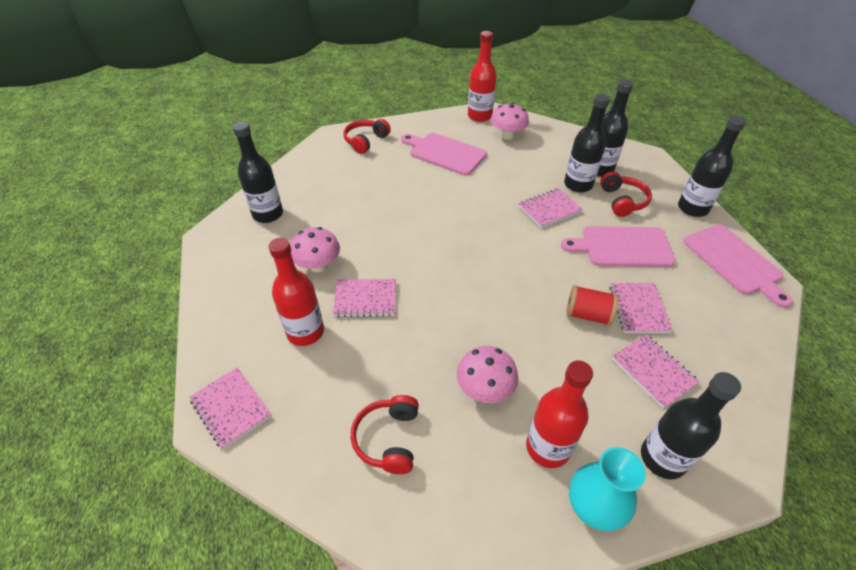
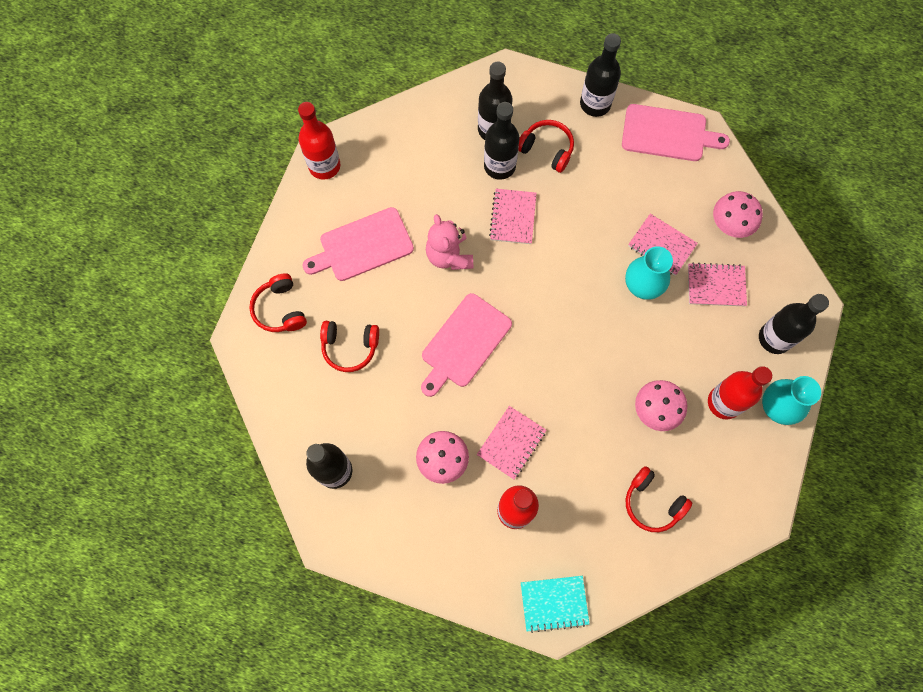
camera: 55 degrees left, 25 degrees up
(231, 408) = (554, 603): pink notebook -> turquoise notebook
(367, 180) = (350, 347): none -> red headphones
(483, 193) = (449, 255): none -> pink teddy bear
(507, 135) = (379, 166): pink mushroom -> pink mushroom (730, 224)
(587, 315) = (642, 286): red spool -> turquoise vase
(622, 247) = (596, 199): pink cutting board -> pink cutting board (464, 343)

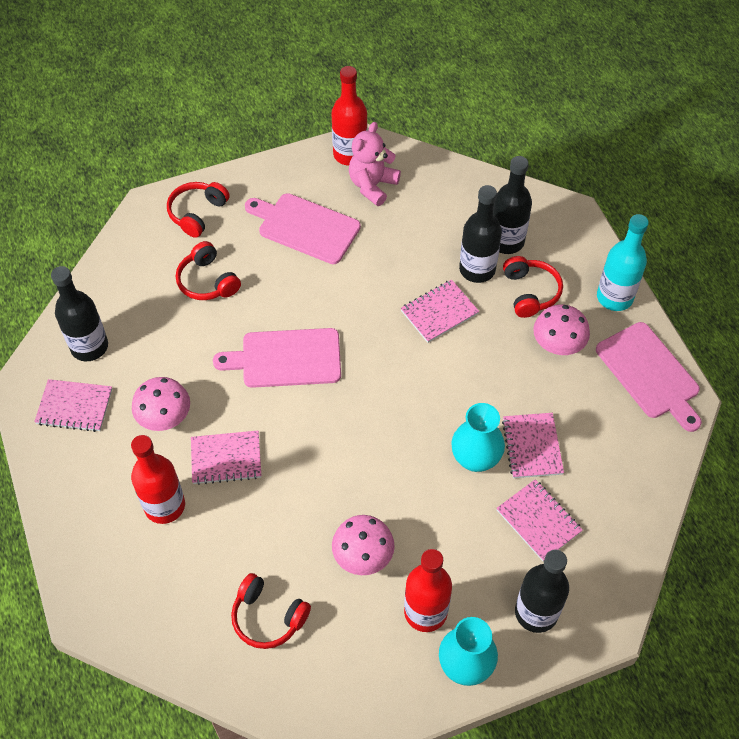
camera: 50 degrees right, 15 degrees down
(379, 517) = (74, 407): none -> pink notebook
(449, 255) = (356, 292): pink teddy bear -> pink teddy bear (372, 185)
(554, 603) = (102, 599): turquoise notebook -> none
(595, 104) = (614, 297): black bottle -> turquoise bottle
(652, 503) = (268, 617): red headphones -> red headphones turned 60 degrees counterclockwise
(730, 224) = (615, 490): pink mushroom -> pink mushroom (558, 344)

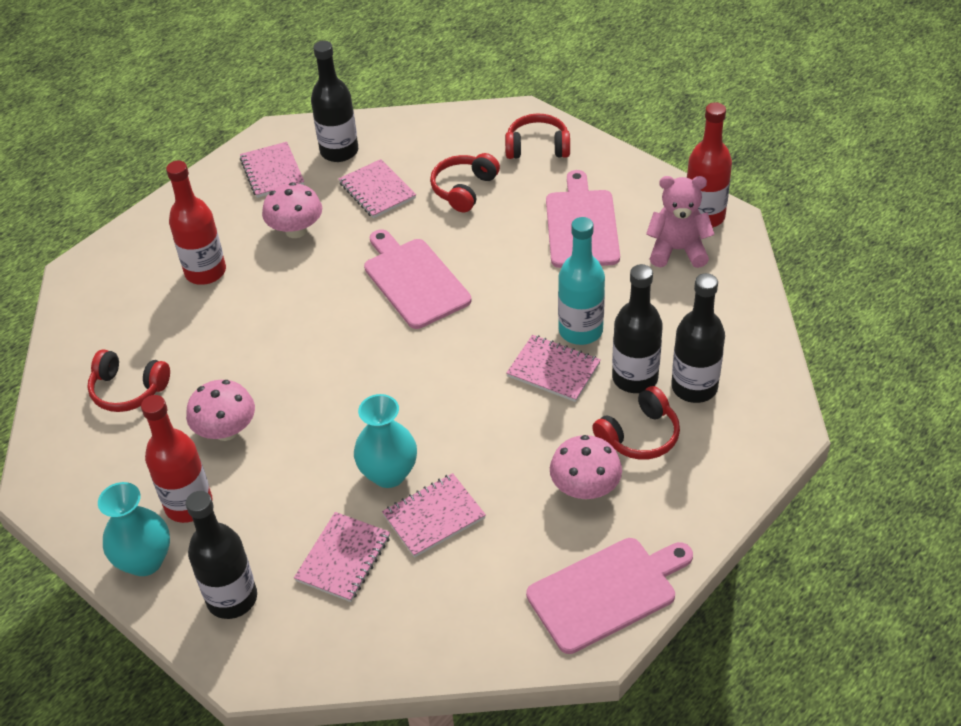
camera: 65 degrees right, 10 degrees down
(226, 458) = (277, 289): pink notebook -> pink notebook (377, 191)
(268, 617) = (128, 390): red headphones -> red headphones turned 75 degrees counterclockwise
(614, 297) = (693, 517): turquoise bottle -> turquoise bottle (580, 330)
(650, 374) = (606, 592): pink cutting board -> pink cutting board turned 150 degrees counterclockwise

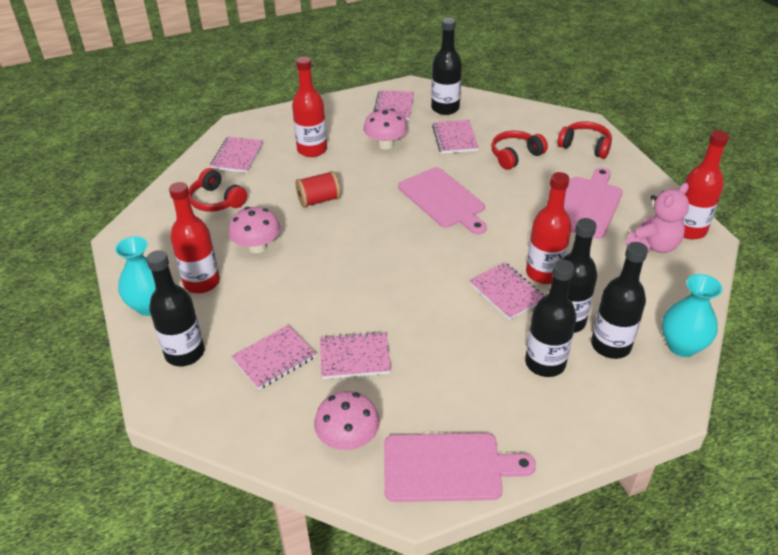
camera: 25 degrees right, 5 degrees down
(111, 317) = (237, 156): none -> pink notebook
(261, 339) = (319, 200): none -> red spool
(389, 474) = (343, 315): turquoise vase -> turquoise vase (682, 346)
(414, 280) = (443, 200): pink cutting board -> pink cutting board turned 150 degrees clockwise
(580, 330) = (544, 273): turquoise bottle -> red bottle
(585, 488) = (479, 383): pink mushroom -> pink mushroom (348, 439)
(639, 436) = (545, 363): red headphones -> black bottle
(677, 250) = (653, 245): pink teddy bear -> pink teddy bear turned 105 degrees clockwise

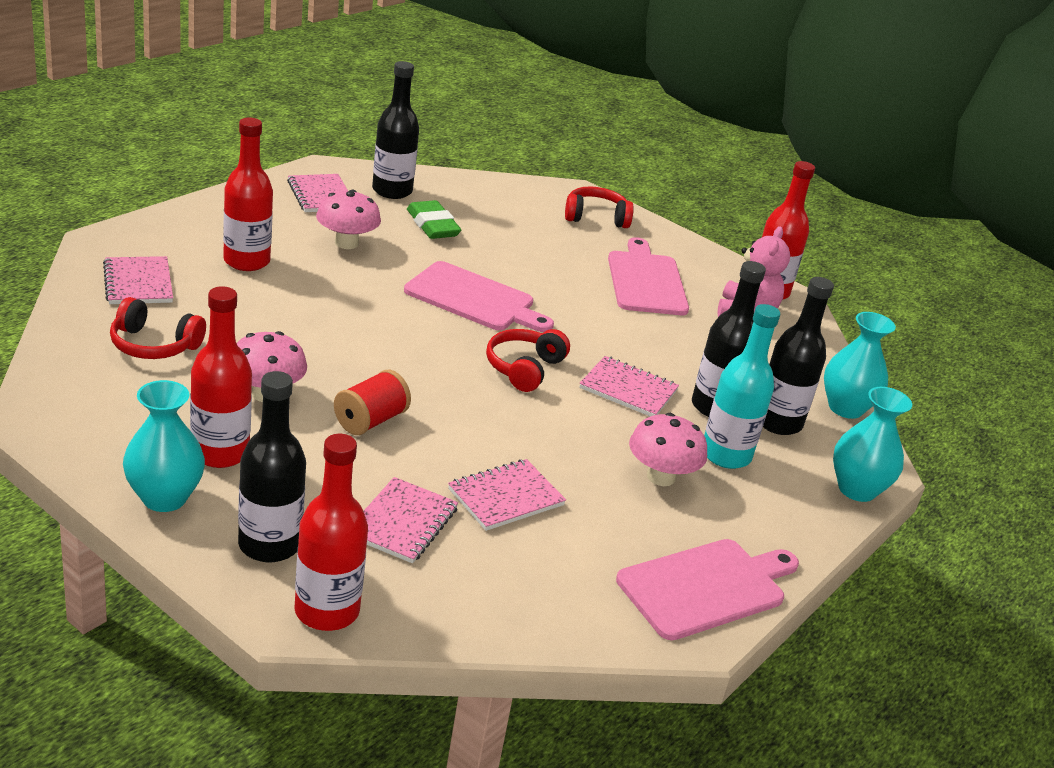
camera: 35 degrees left, 10 degrees down
(319, 200) = (308, 323): red spool -> red spool (370, 421)
(348, 439) = (570, 589): pink mushroom -> pink mushroom (661, 477)
(455, 138) = (432, 225): pink notebook -> green eraser
(515, 156) = (523, 237): red headphones -> red headphones (524, 368)
(544, 273) = (653, 361): red bottle -> red bottle (327, 611)
(545, 363) = (725, 455): black bottle -> turquoise bottle
(637, 420) = (856, 489): none -> turquoise vase

